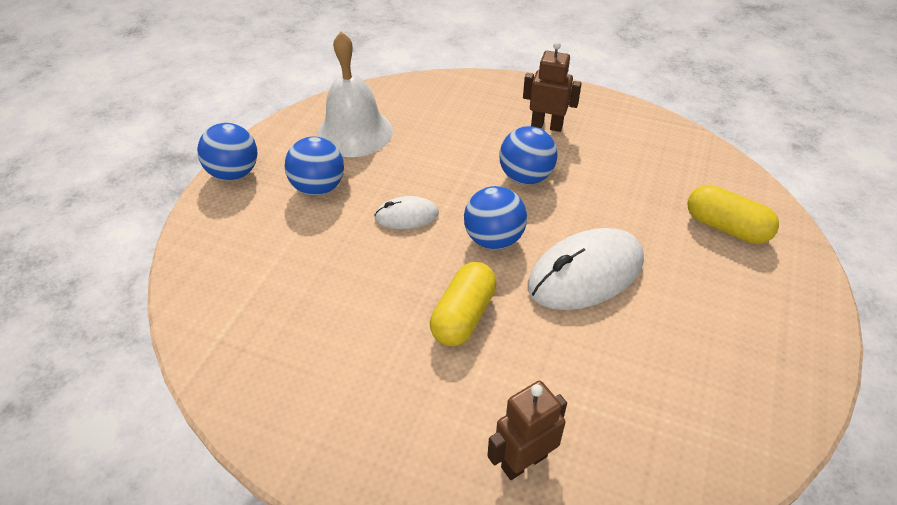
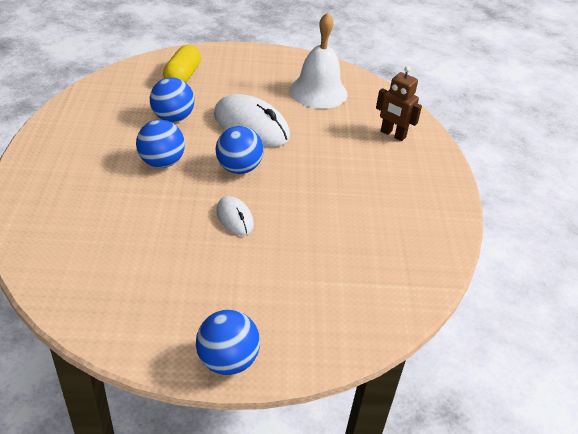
camera: 115 degrees left, 5 degrees down
(318, 187) = (223, 284): blue ball -> blue ball (173, 118)
(354, 132) = (130, 284): white bell -> white bell (318, 92)
(463, 316) = (315, 170): yellow capsule -> none
(546, 126) = (87, 159): brown robot -> none

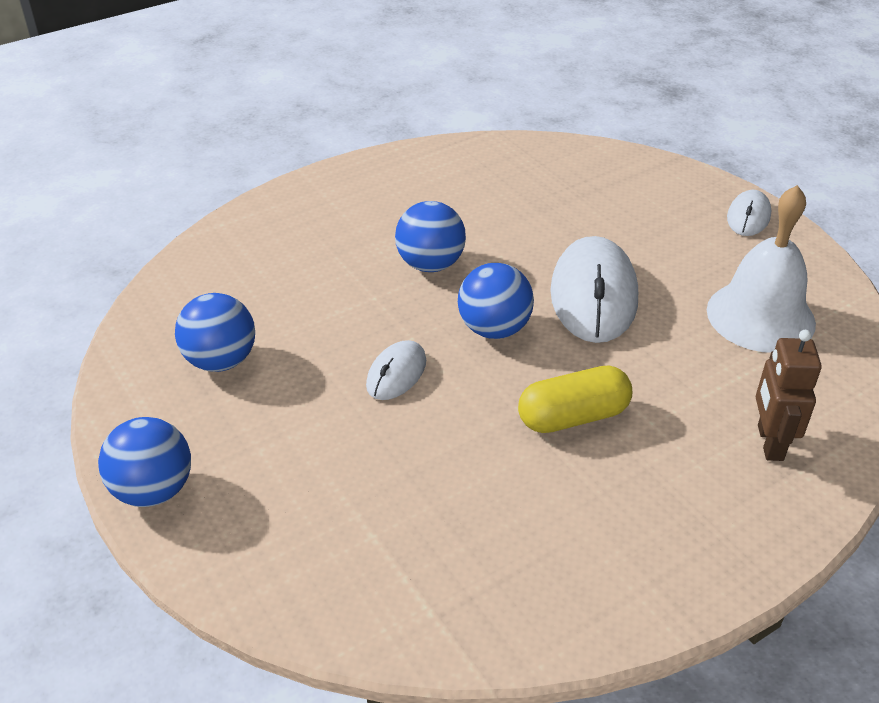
camera: 60 degrees right, 0 degrees up
(173, 118) = (522, 228): blue ball -> blue ball (221, 360)
(182, 76) = (615, 190): yellow capsule -> yellow capsule (573, 416)
(251, 55) = (748, 216): none -> white mouse

